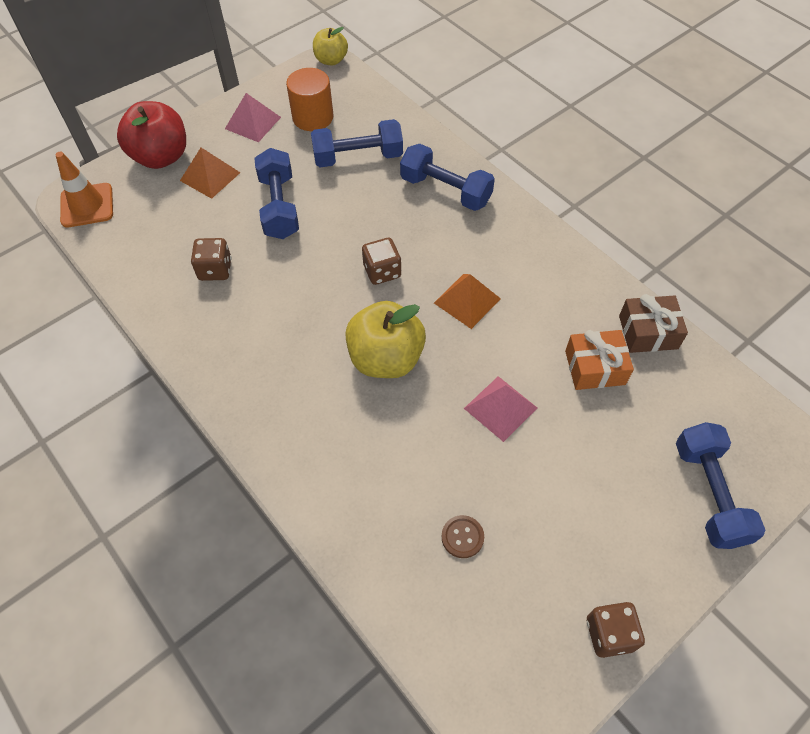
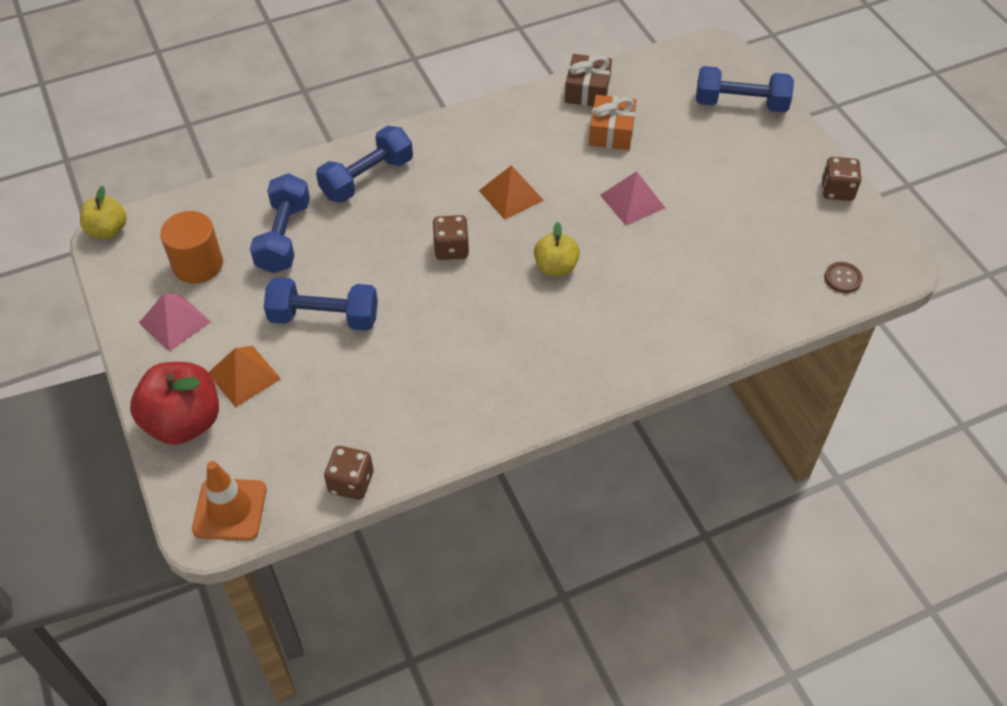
camera: 75 degrees left, 5 degrees down
(215, 270) = (391, 388): brown dice -> brown dice (351, 482)
(386, 358) = (555, 267): yellow apple -> yellow apple, size x0.60
(462, 537) = (745, 254): brown button -> brown button (843, 278)

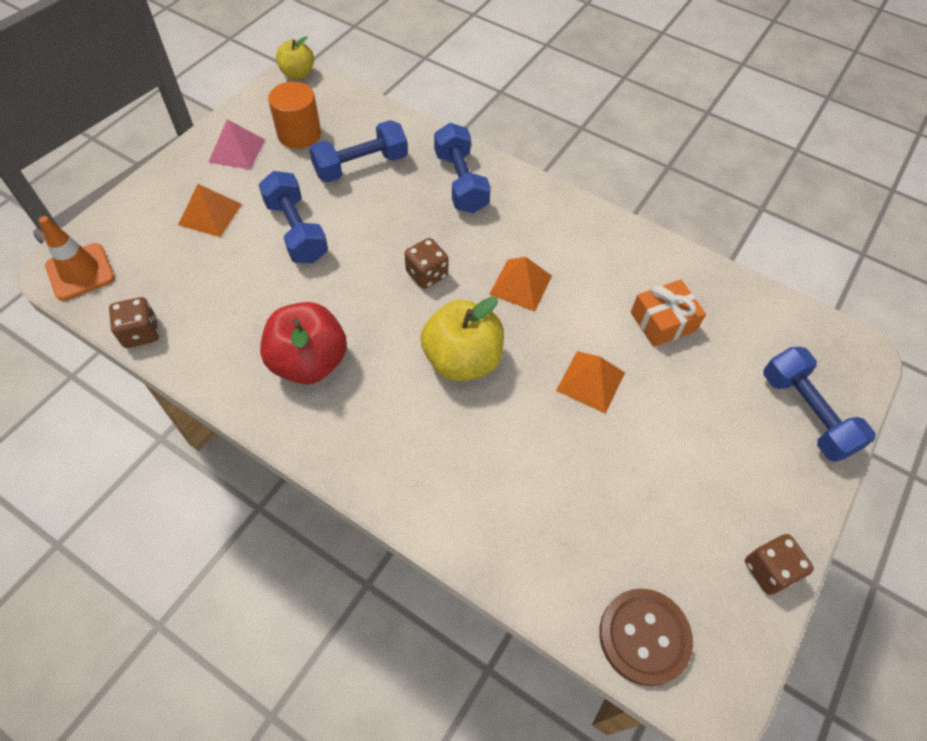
camera: 55 degrees right, 5 degrees up
(184, 422) = (148, 204): red apple -> red apple (309, 362)
(367, 178) = (460, 182): blue dumbbell -> blue dumbbell turned 60 degrees clockwise
(555, 267) = (462, 360): yellow apple -> yellow apple, size x1.68
(587, 90) = (698, 277): brown gift -> none
(632, 201) = (591, 381): pink pyramid -> orange pyramid
(843, 278) = (644, 637): brown button -> brown button, size x1.91

